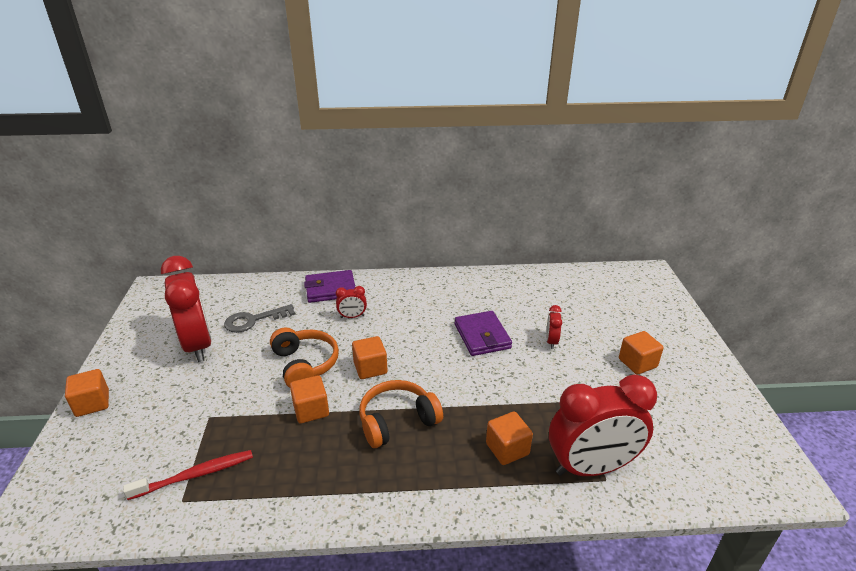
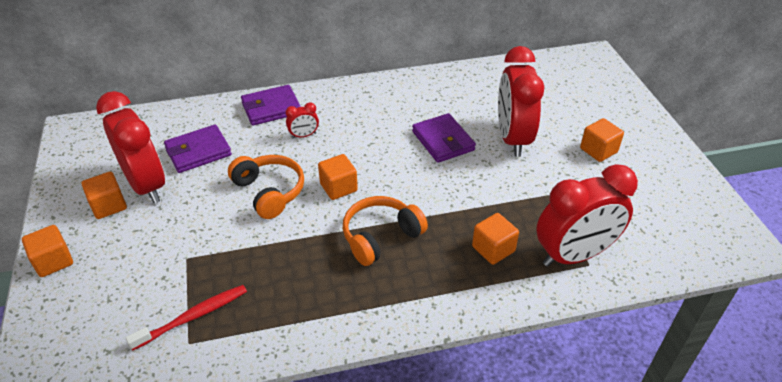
camera: 10 degrees left, 10 degrees up
(253, 320) = (198, 152): grey key -> purple wallet
(311, 410) = (290, 237): orange cube -> orange cube (109, 206)
(551, 341) = (512, 138): red clock -> red clock, size x2.39

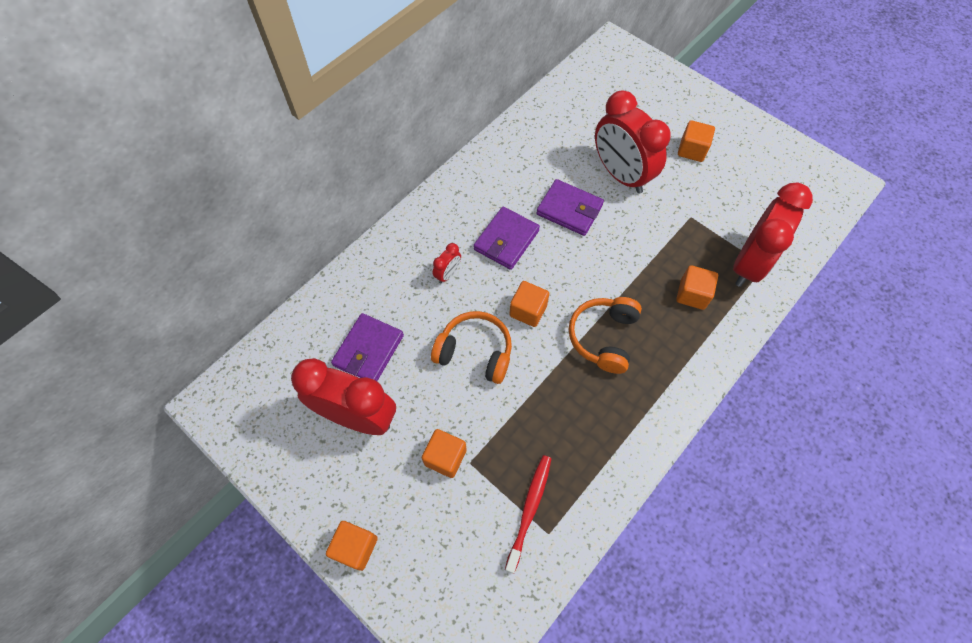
camera: 35 degrees left, 20 degrees up
(109, 206) = (345, 460): orange cube -> orange cube (445, 457)
(271, 108) = (388, 261): purple wallet -> purple wallet (506, 240)

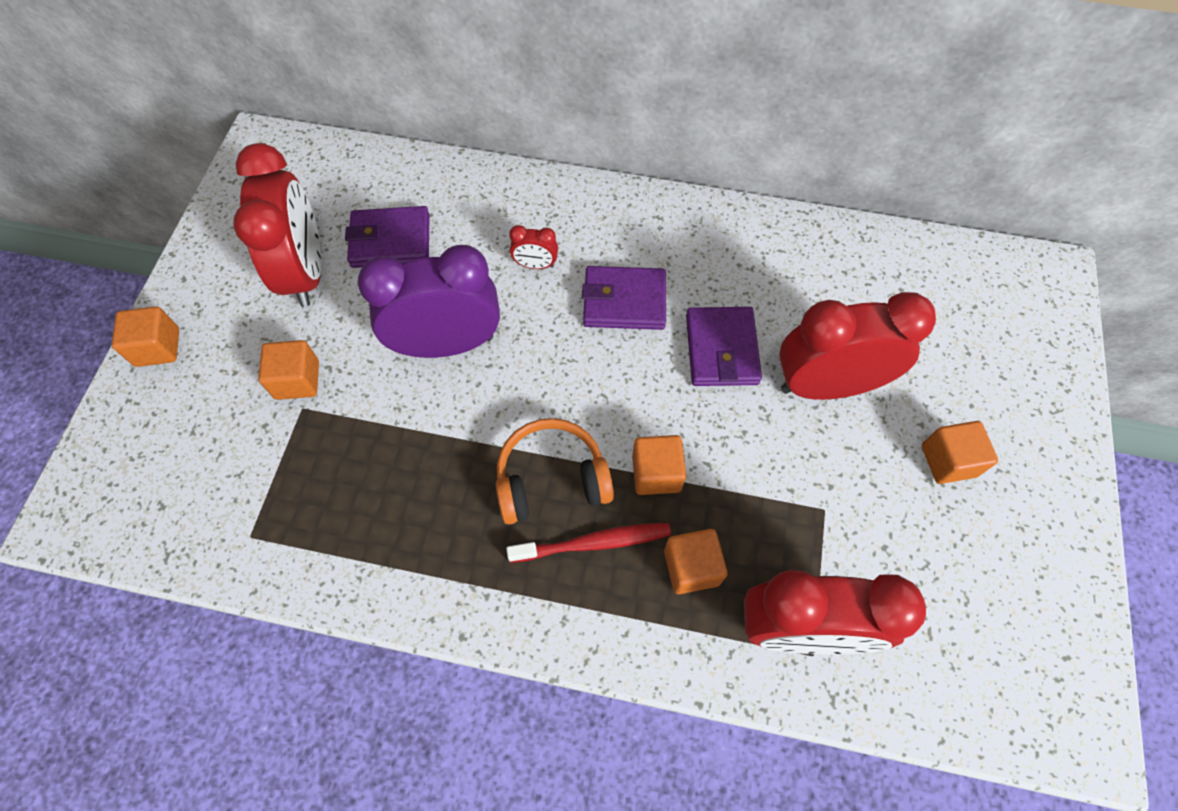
camera: 60 degrees right, 0 degrees up
(475, 352) = (447, 344): orange headphones -> purple clock
(528, 310) = (538, 373): orange cube -> orange cube (656, 473)
(529, 509) = (271, 501): red toothbrush -> red toothbrush (594, 543)
(620, 175) = (826, 385): red clock -> red clock turned 60 degrees clockwise

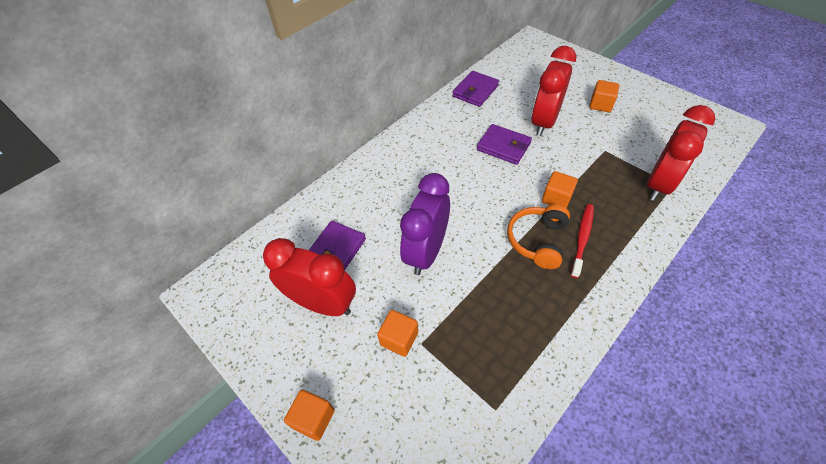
camera: 55 degrees left, 10 degrees down
(535, 265) = (404, 193): red clock -> none
(624, 301) = (452, 168): purple wallet -> purple wallet (475, 91)
(691, 567) = (612, 207): orange cube -> none

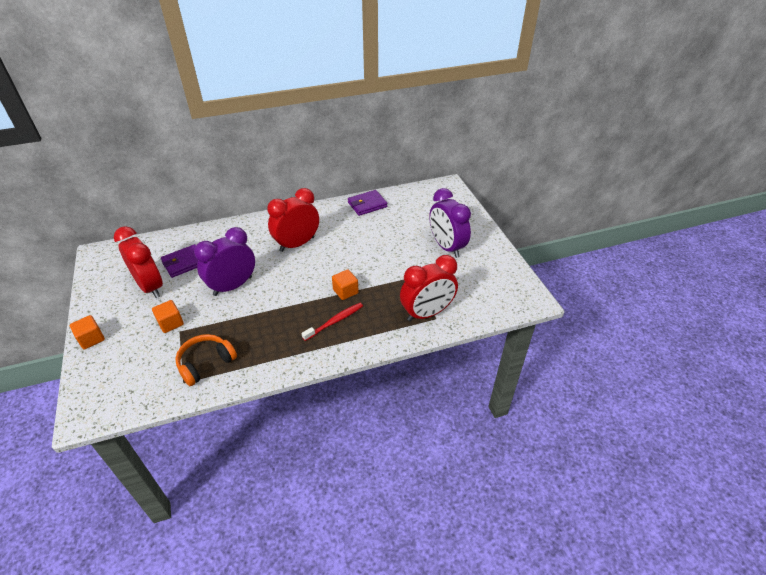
camera: 25 degrees right, 10 degrees down
(503, 146) = (347, 246): purple wallet -> none
(537, 240) = (305, 310): orange headphones -> orange headphones (206, 363)
(544, 122) = (392, 242): red clock -> red clock (297, 244)
(600, 105) = (446, 247): orange cube -> purple clock

